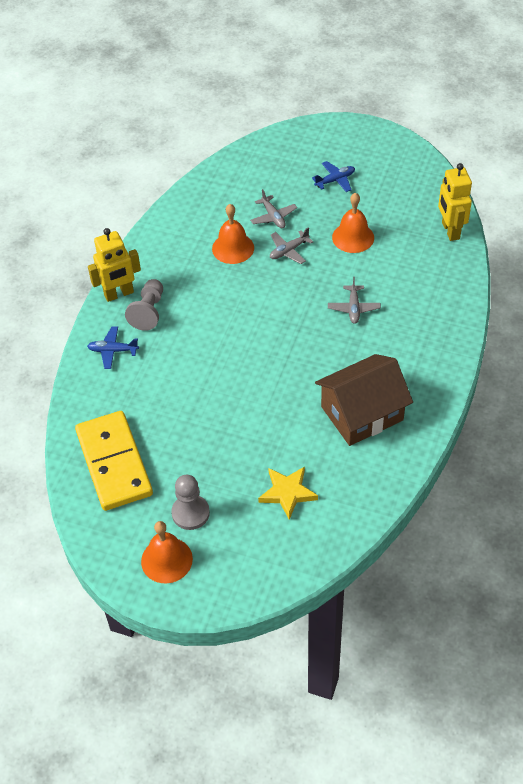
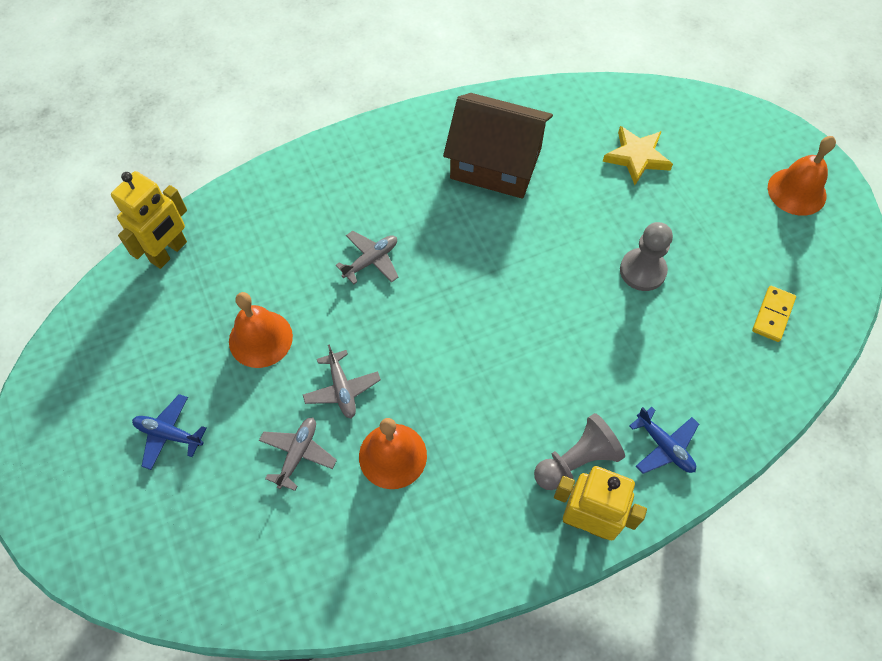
camera: 135 degrees left, 10 degrees up
(114, 463) = (772, 315): yellow domino -> yellow domino, size x0.42
(190, 513) = (739, 210): grey pawn -> grey pawn (642, 271)
(289, 251) = (342, 389): grey plane -> grey plane turned 60 degrees clockwise

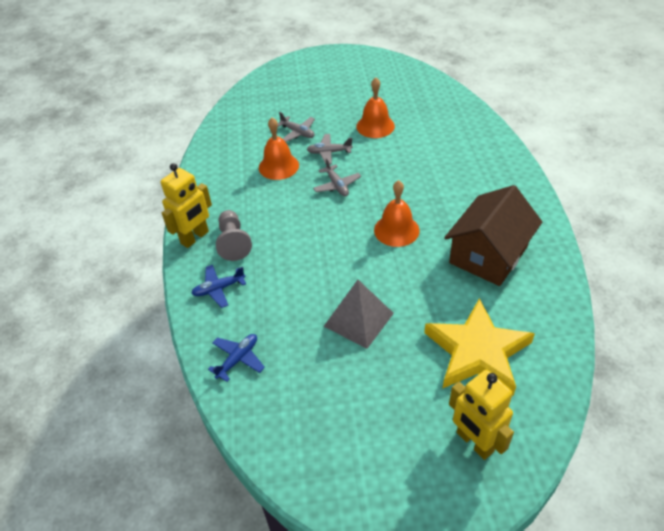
camera: 110 degrees right, 15 degrees down
(169, 252) = (447, 98): yellow robot -> yellow robot (474, 442)
(169, 434) = (331, 92): blue plane -> blue plane (238, 359)
(371, 260) = (416, 176): grey plane -> grey plane (337, 185)
(636, 157) = (477, 352): yellow star -> yellow star, size x1.69
(642, 271) = (359, 319): grey pawn -> grey pyramid
(772, 315) = (286, 396): yellow domino -> none
(796, 191) = (407, 475): orange bell -> orange bell (396, 230)

